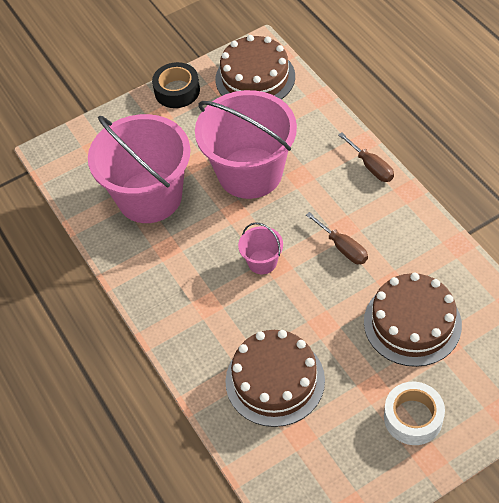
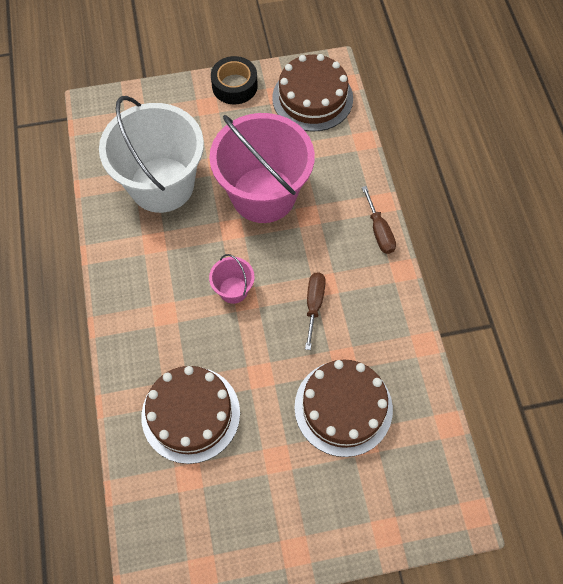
camera: 15 degrees right, 10 degrees up
(149, 197) = (162, 185): pink bucket -> white bucket
(343, 248) = (314, 304): brown screwdriver -> brown screwdriver turned 150 degrees counterclockwise
(413, 417) = (299, 504): white tape -> none

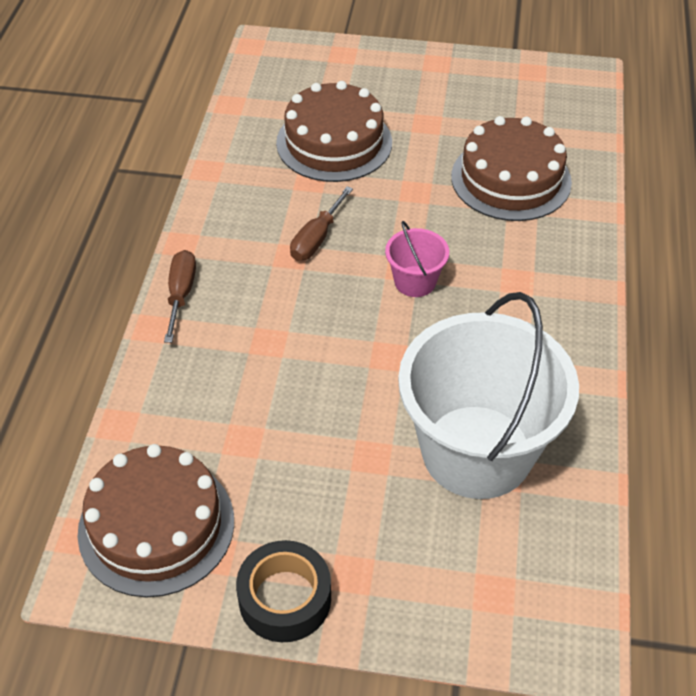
camera: 160 degrees left, 15 degrees down
(263, 195) = (320, 388): pink bucket -> none

